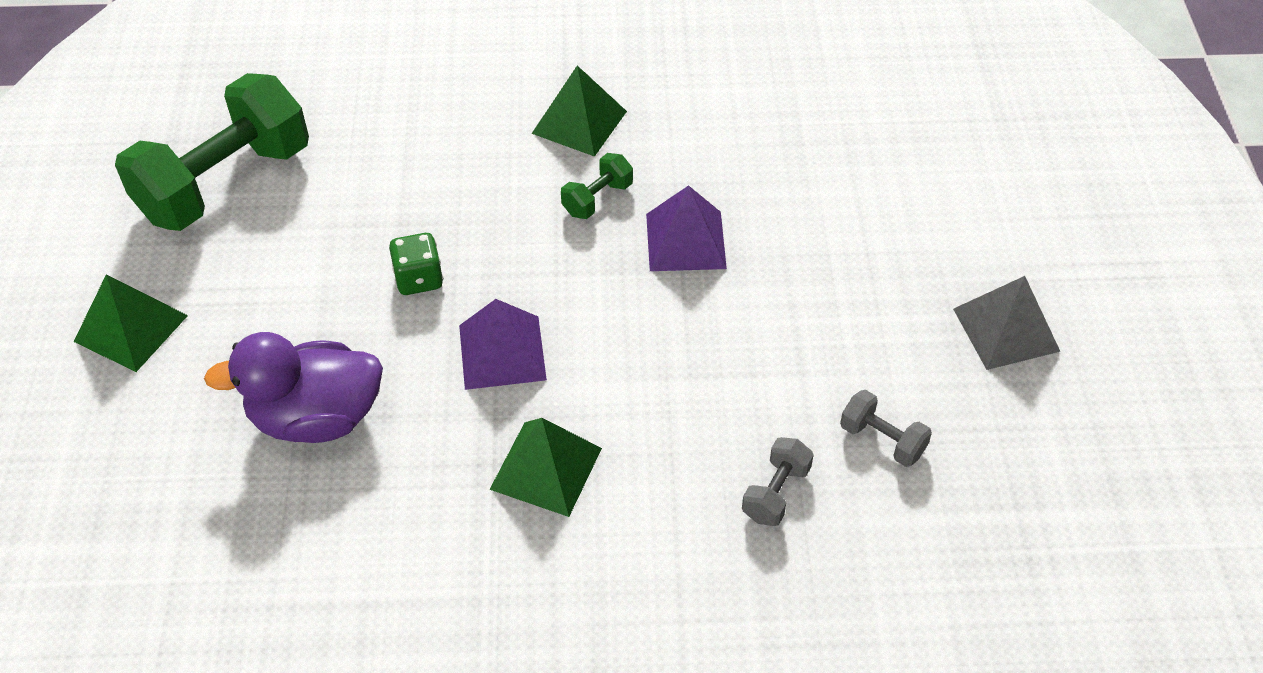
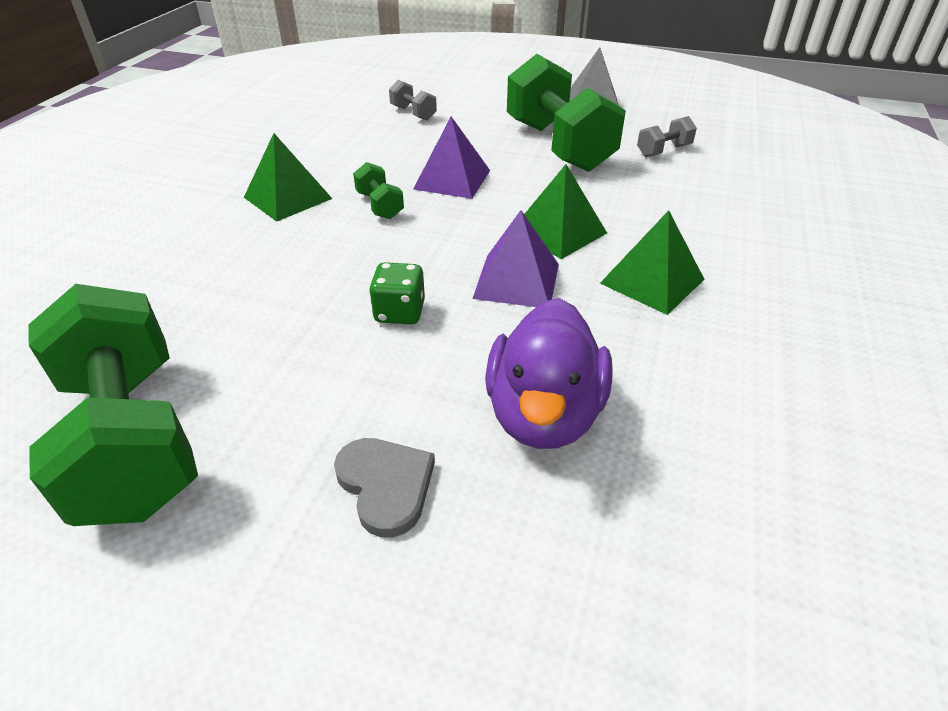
camera: 70 degrees left, 10 degrees down
(131, 328) = (309, 583): green pyramid -> green pyramid (559, 231)
(217, 339) = (386, 485): none -> grey heart
(775, 493) = (698, 192): grey dumbbell -> grey dumbbell (413, 113)
(831, 321) = (558, 146): none -> green dumbbell

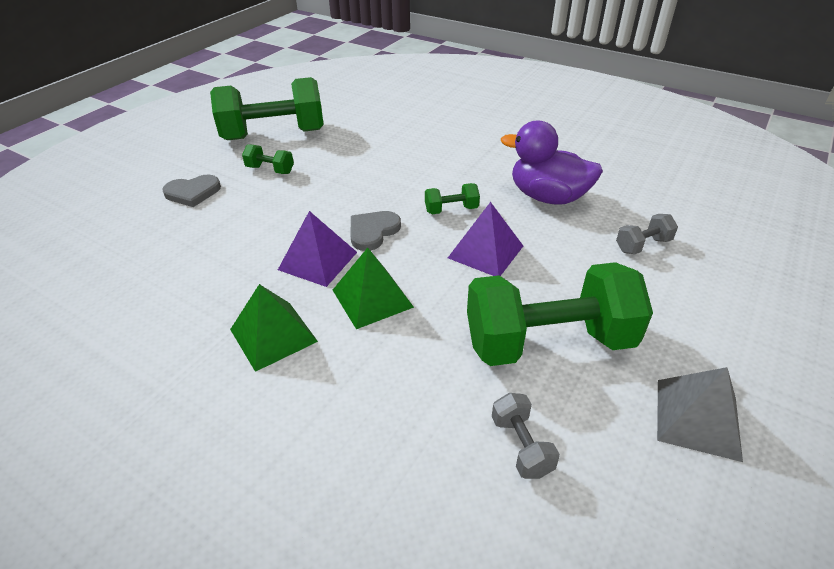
camera: 105 degrees right, 0 degrees up
(288, 198) = (476, 172): green pyramid -> none
(289, 397) = (270, 170): none -> green dumbbell
(399, 312) = (314, 207): green dice -> none
(442, 252) = (373, 231): none -> grey heart
(544, 414) = (191, 247): purple duck -> purple duck (548, 197)

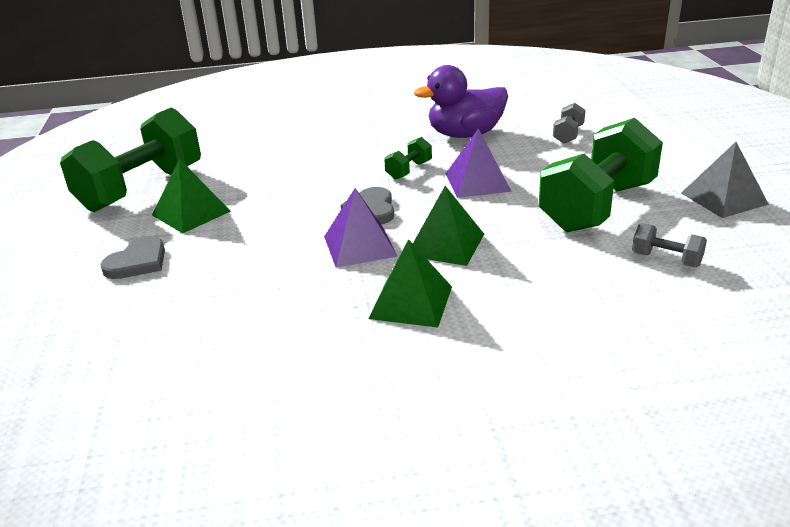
camera: 40 degrees left, 10 degrees down
(270, 170) = (191, 213): green dumbbell -> green pyramid

